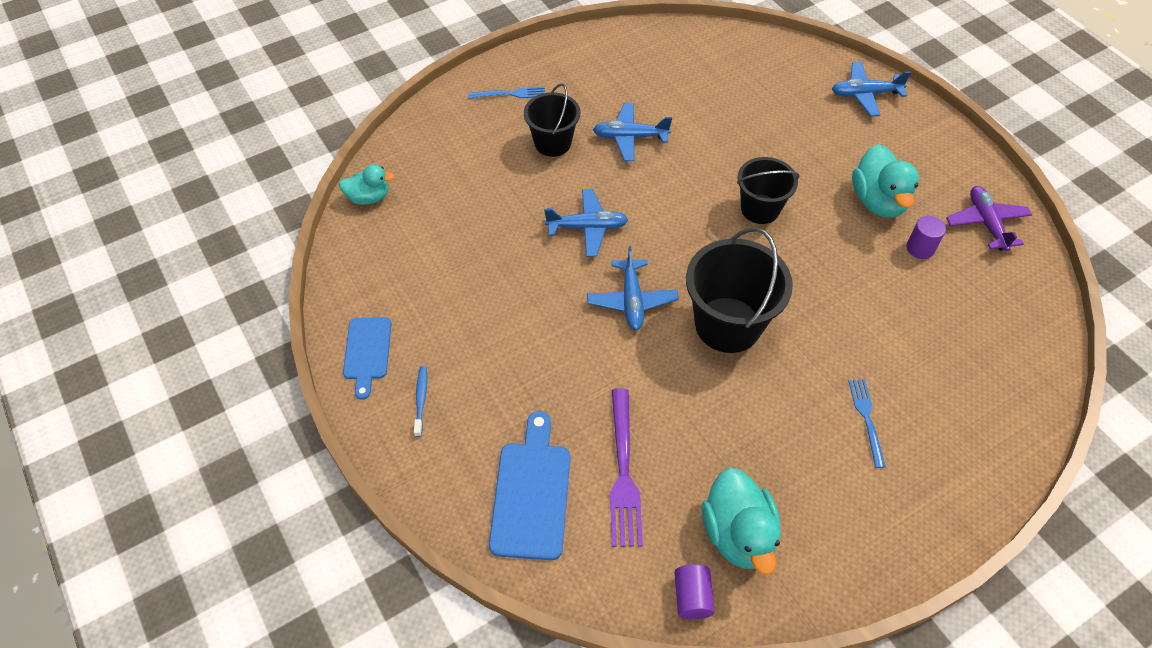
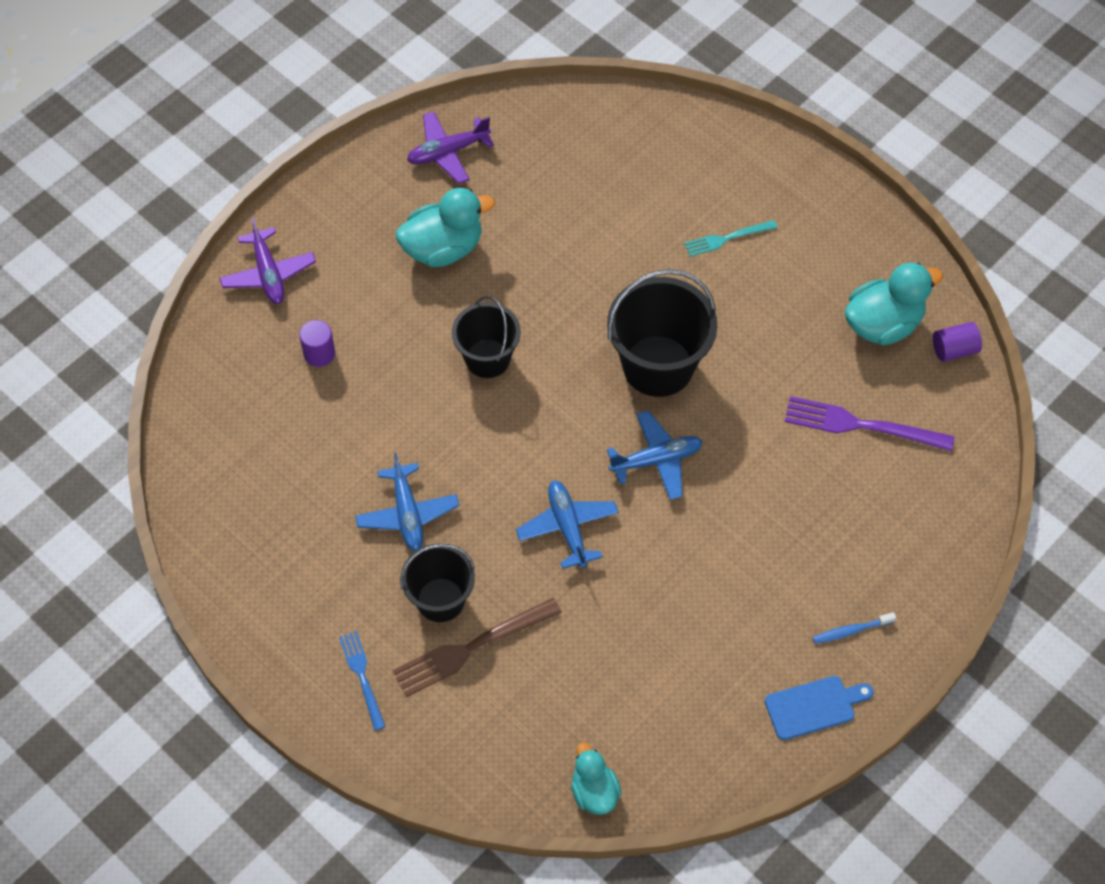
camera: 105 degrees left, 5 degrees up
(507, 152) = (470, 649): none -> brown fork
(531, 493) = (911, 498): blue cutting board -> none
(624, 473) = (860, 425): purple fork -> purple fork turned 150 degrees counterclockwise
(865, 94) = (268, 274): blue plane -> purple plane
(866, 418) = (726, 239): blue fork -> turquoise fork
(920, 248) = (501, 207): purple cylinder -> purple cylinder (319, 354)

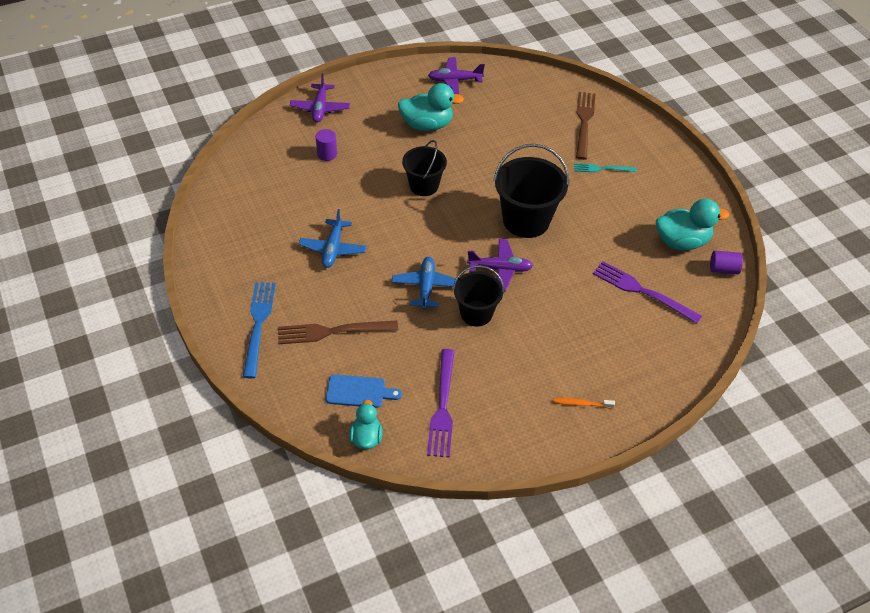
camera: 20 degrees right, 10 degrees down
(362, 676) = (258, 324): blue fork -> blue fork, size x1.66
(440, 600) = (328, 299): black bucket -> black bucket (476, 313)
(656, 460) = (500, 269): blue plane -> purple plane
(669, 164) = (584, 122): none -> brown fork
(674, 707) = (443, 407): none -> purple fork
(814, 707) = (535, 439): blue cutting board -> blue cutting board (359, 392)
(851, 631) = (581, 404): blue toothbrush -> orange toothbrush

